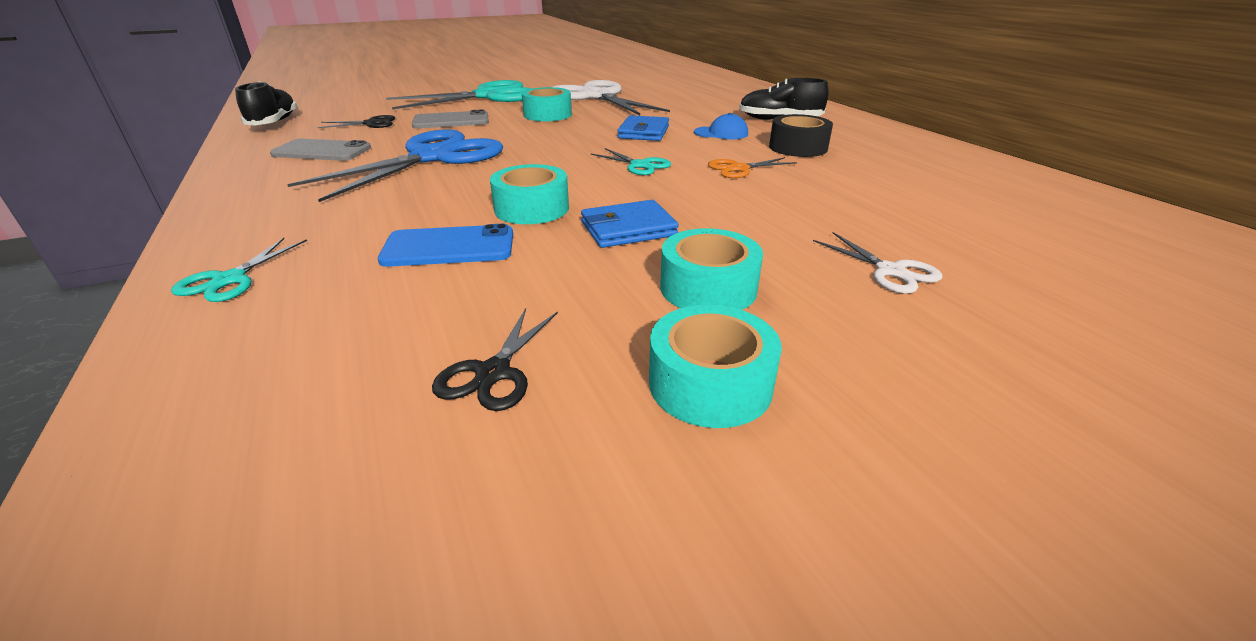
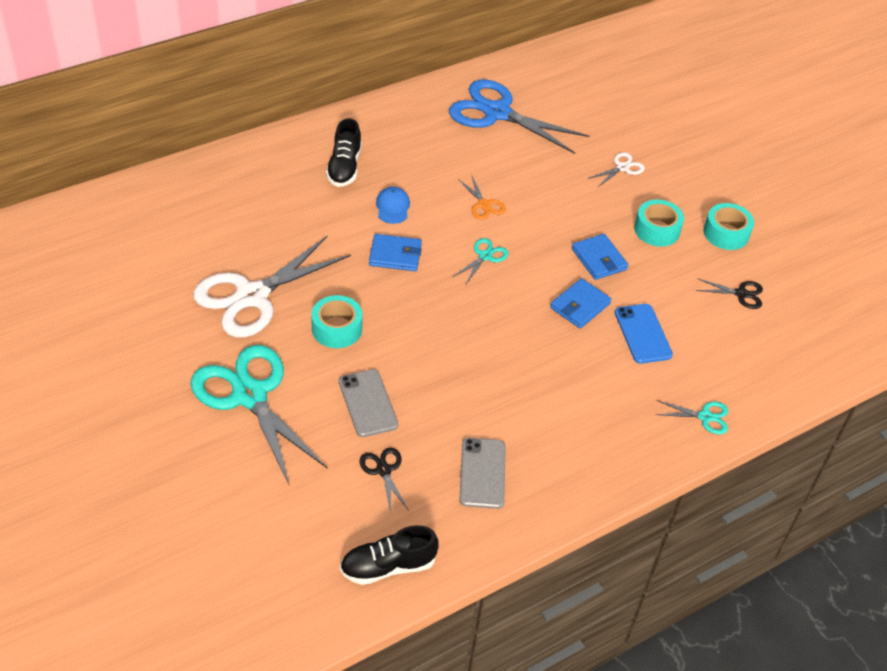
camera: 100 degrees left, 15 degrees up
(433, 157) = (486, 385): blue scissors -> blue scissors (497, 113)
(532, 209) = (580, 306): turquoise tape -> blue wallet
(798, 147) = (428, 168): black tape -> none

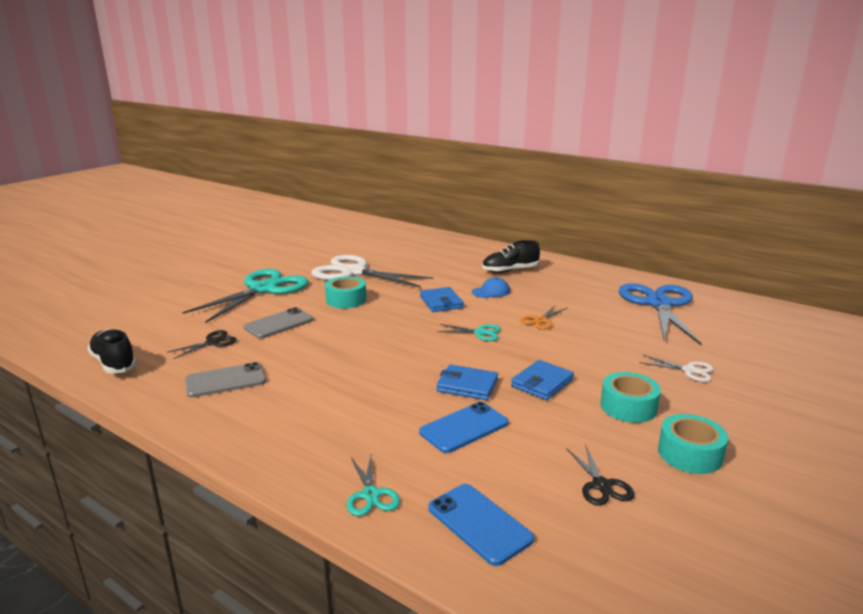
camera: 70 degrees right, 25 degrees down
(756, 371) = (479, 523): none -> blue phone

